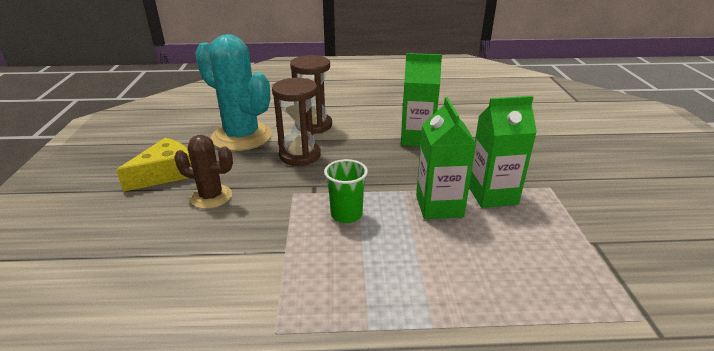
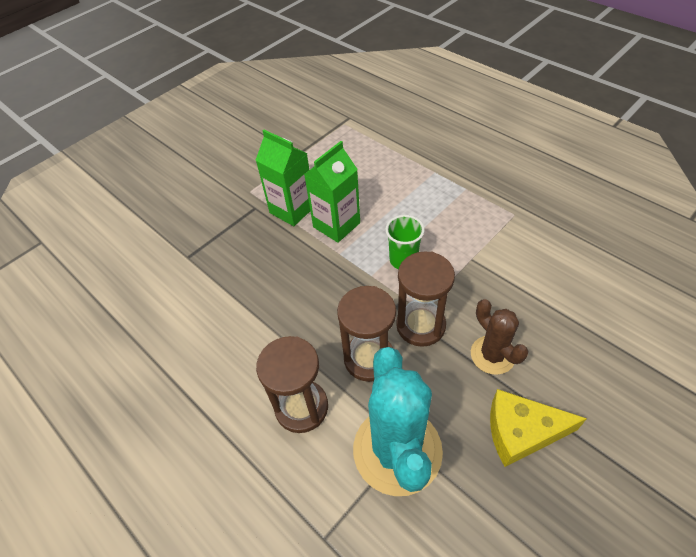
camera: 130 degrees left, 20 degrees up
(283, 185) = (420, 325): none -> brown hourglass
(417, 138) = (245, 301): green carton -> none

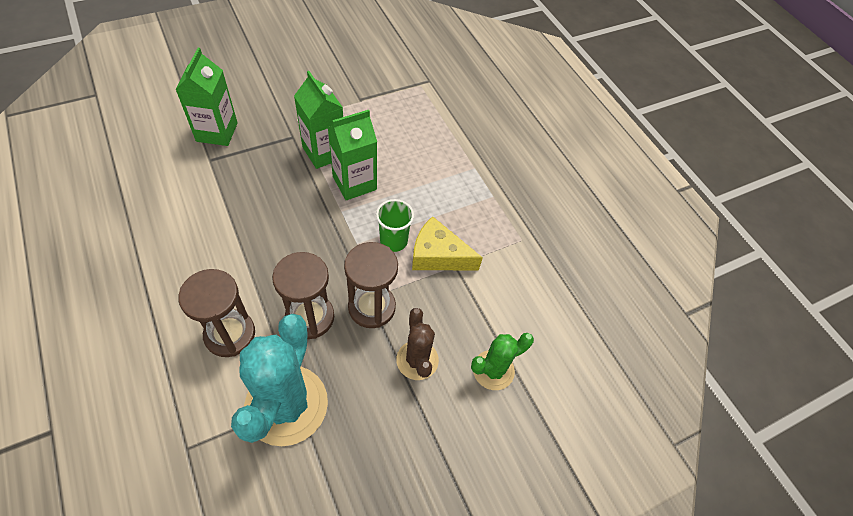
camera: 10 degrees right, 5 degrees up
(180, 230) = (217, 132): none -> green carton
(521, 432) = (398, 436): yellow cheese -> yellow cheese (438, 255)
(565, 334) = (493, 370): none -> green cactus

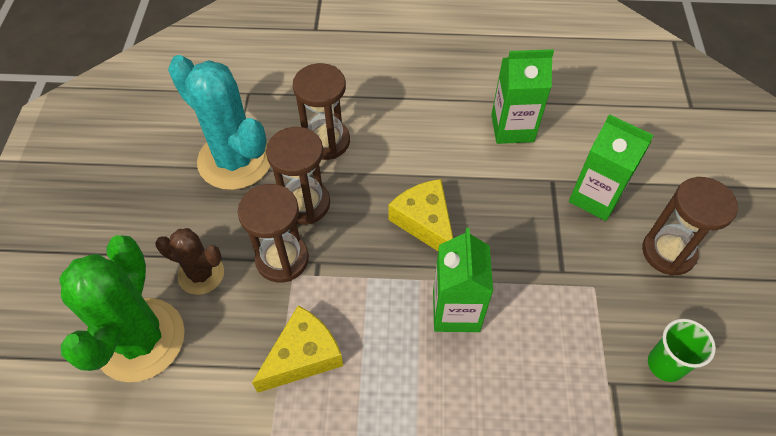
camera: 125 degrees right, 0 degrees up
(250, 89) = (668, 252): none -> brown hourglass
(288, 225) = (424, 222): none -> yellow cheese
(324, 152) = (521, 296): green carton -> green carton (512, 128)
(393, 241) = (350, 316): green cup -> green cup (665, 364)
(493, 370) = (140, 339): green cactus -> green cactus, size x1.82

